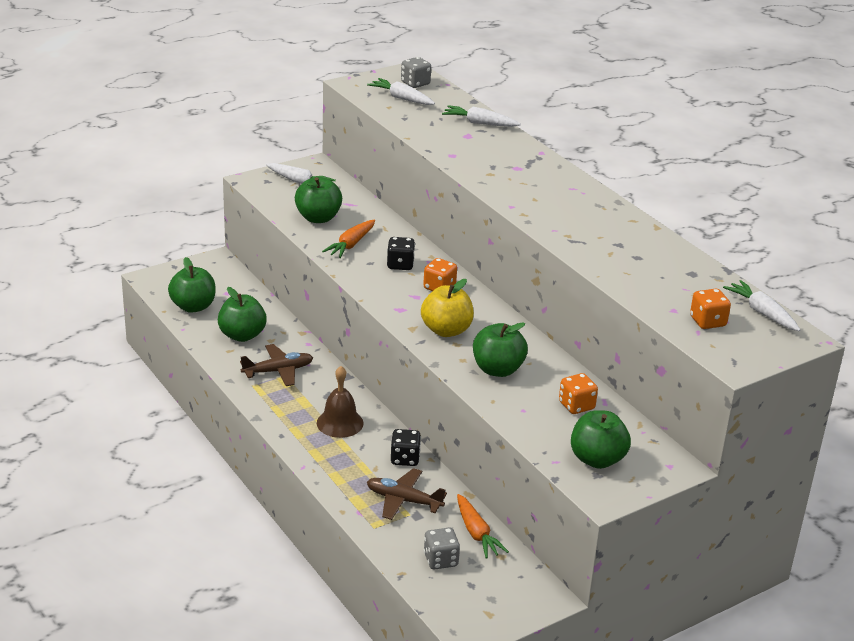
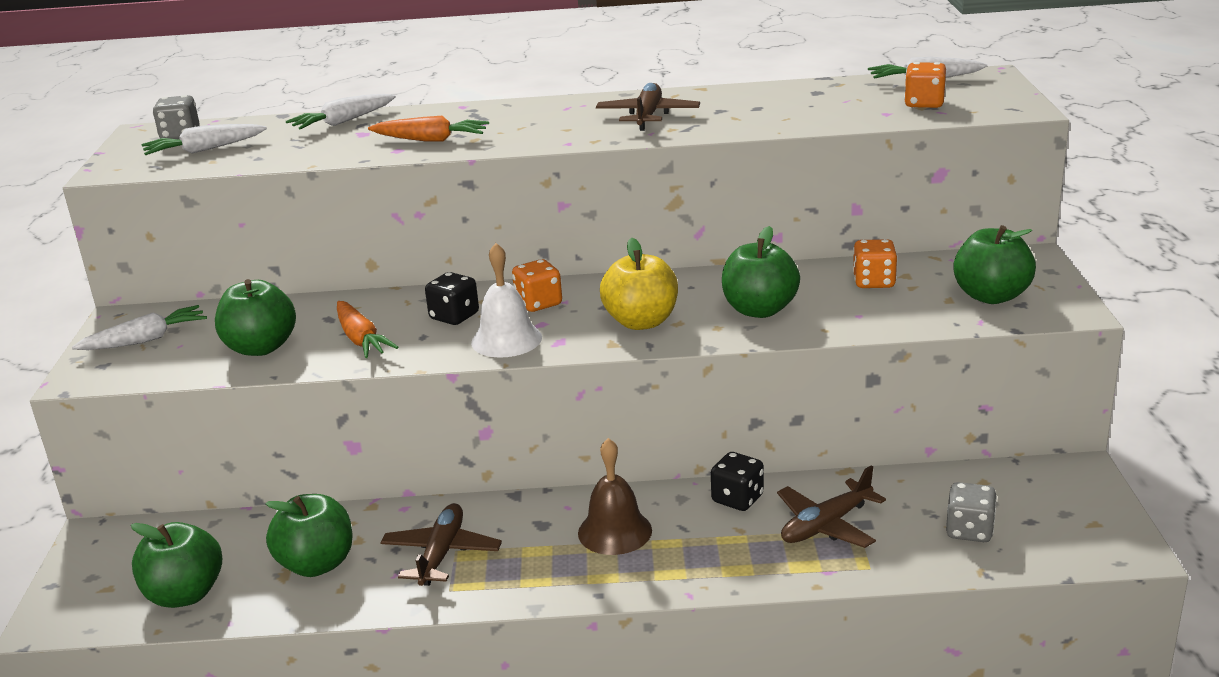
camera: 55 degrees left, 5 degrees down
(388, 291) = (506, 340): none -> white bell
(476, 533) = (928, 487): orange carrot -> orange carrot (431, 140)
(582, 221) = (648, 116): none -> brown plane

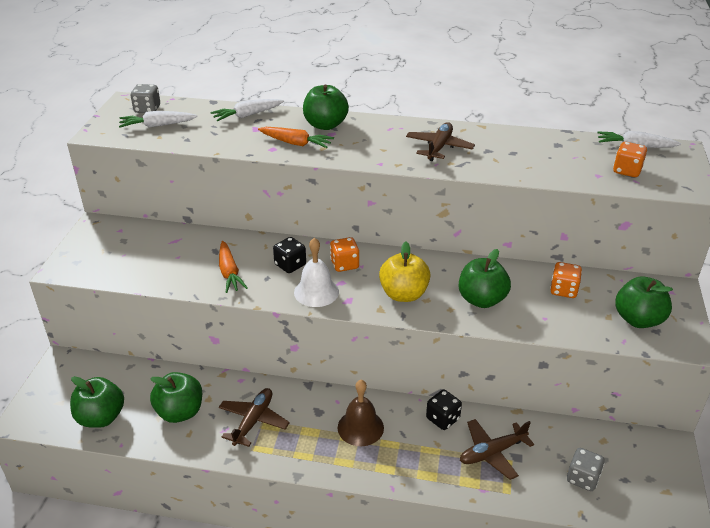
camera: 10 degrees right, 10 degrees up
(146, 340) = (105, 246): white carrot -> none
(261, 348) = (169, 267): green apple -> green apple (325, 125)

